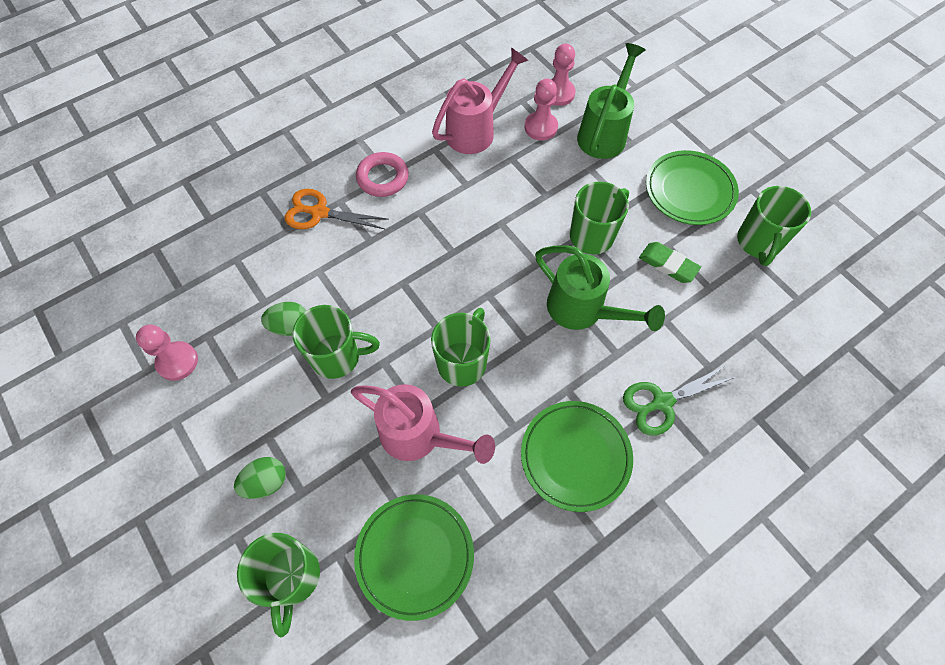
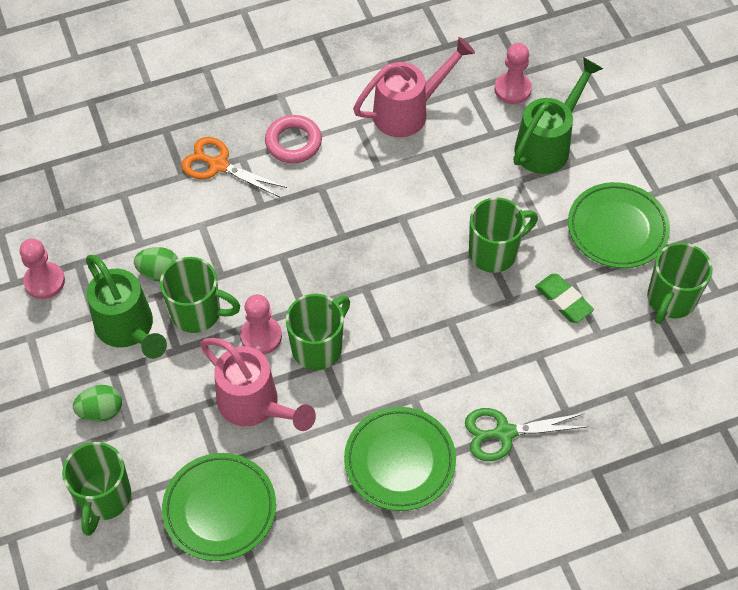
camera: 15 degrees right, 5 degrees down
(541, 127) = (479, 123): pink pawn -> pink pawn (261, 336)
(582, 310) = (456, 326): green watering can -> green watering can (128, 329)

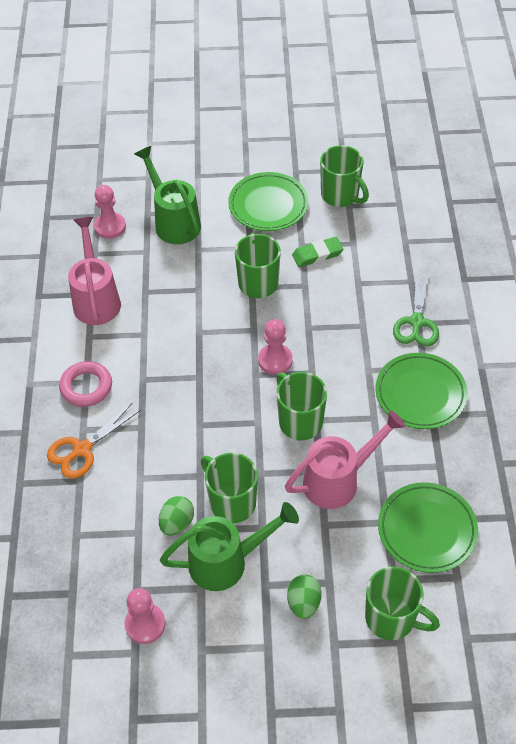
camera: 70 degrees left, 5 degrees down
(197, 313) = (231, 502): green mug -> green mug turned 75 degrees counterclockwise
(261, 336) = (273, 459): pink pawn -> pink pawn (275, 360)

